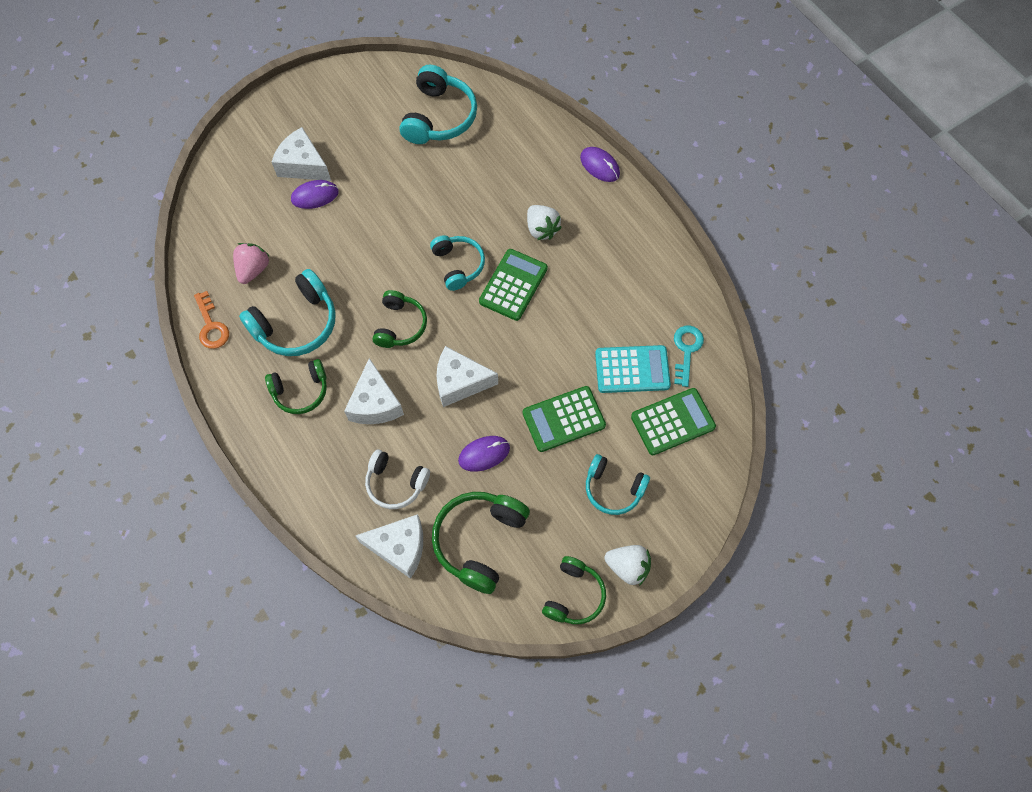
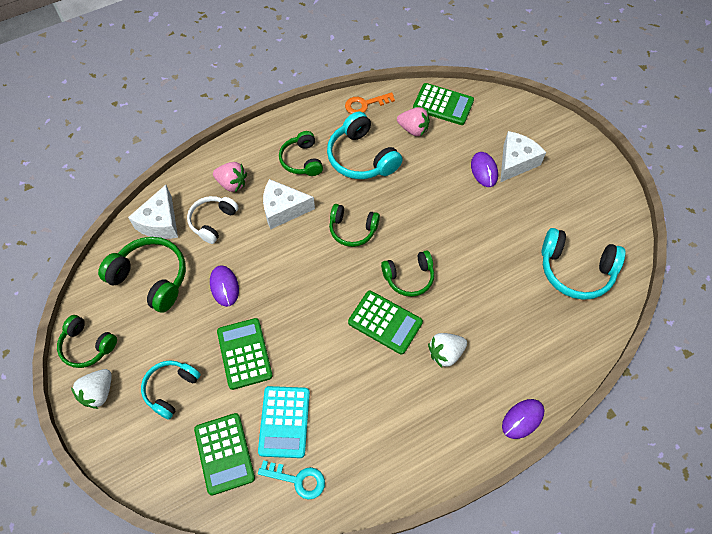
camera: 95 degrees right, 5 degrees down
(215, 239) = (443, 105): none -> green calculator
(338, 469) = (232, 184): none -> pink strawberry
(458, 265) = (409, 277): turquoise headphones -> green headphones
(460, 382) = (293, 272): white cheese -> none

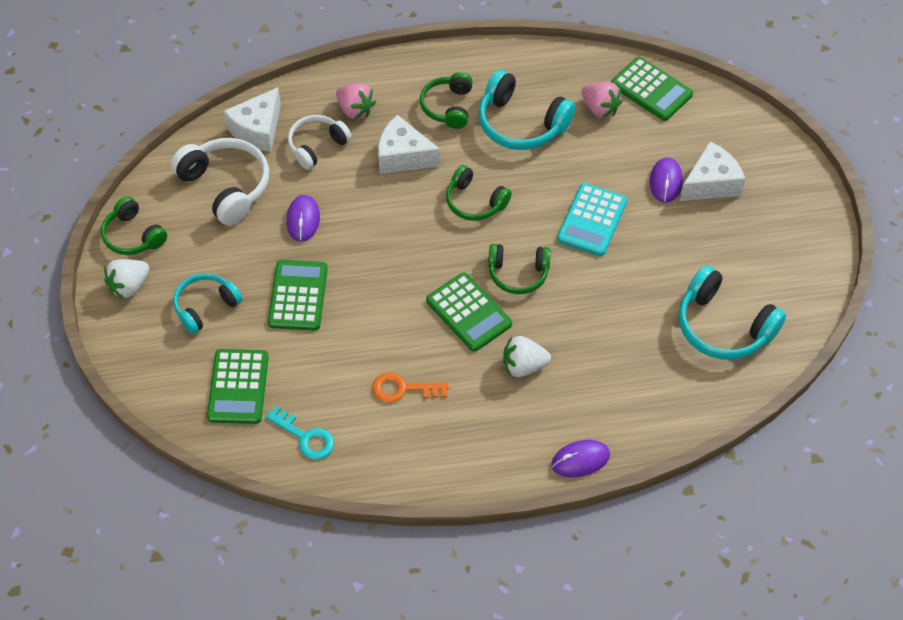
camera: 20 degrees right, 5 degrees down
(151, 278) = (226, 186): green headphones -> white headphones
(284, 422) = (314, 377): turquoise calculator -> turquoise calculator (592, 220)
(361, 157) = (521, 124): turquoise headphones -> turquoise headphones turned 45 degrees counterclockwise
(365, 104) = (553, 62): orange key -> orange key (403, 389)

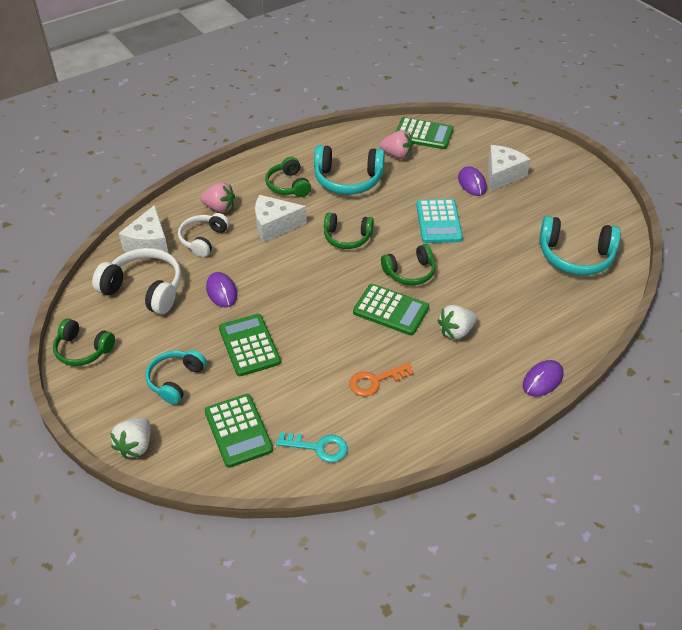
camera: 25 degrees left, 10 degrees down
(129, 286) = (99, 388): white strawberry -> white strawberry (135, 446)

